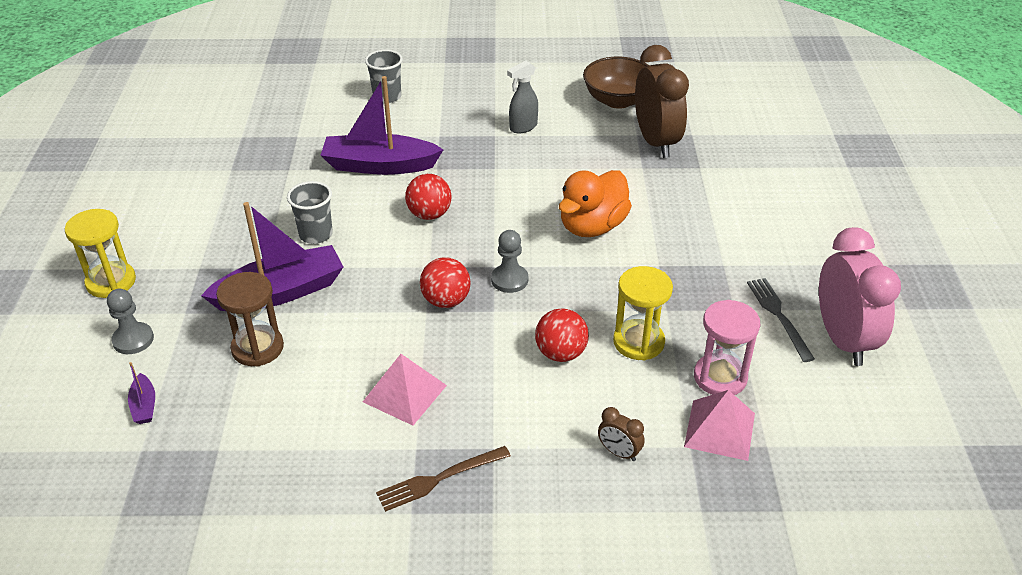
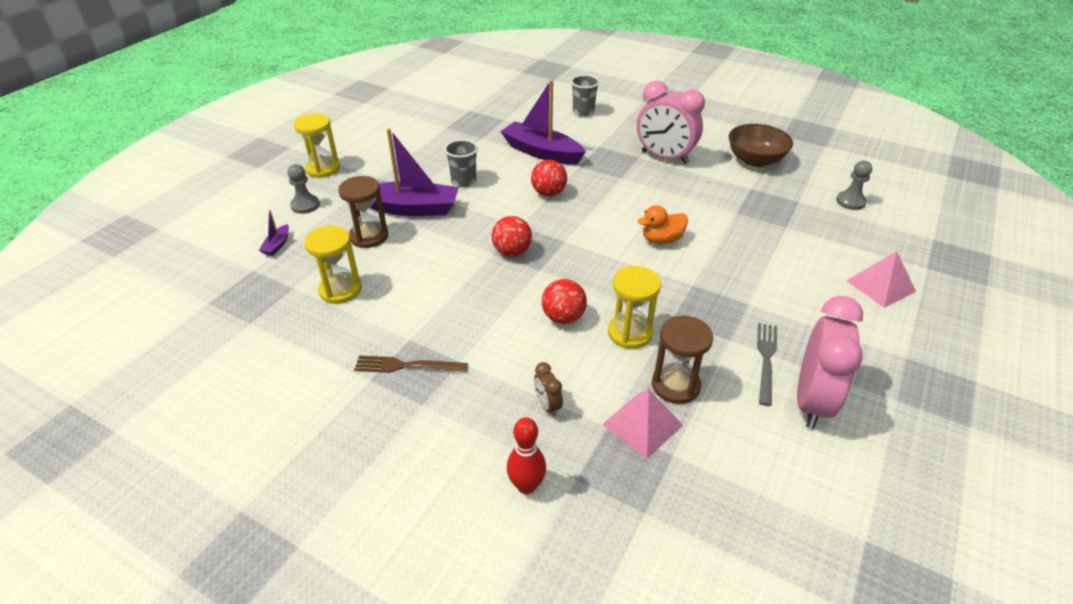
camera: 30 degrees right, 0 degrees up
(282, 427) = (340, 290): none -> yellow hourglass
(405, 393) = (433, 300): pink pyramid -> pink pyramid (881, 286)
(509, 280) = (568, 254): grey pawn -> grey pawn (850, 202)
(523, 127) = (664, 157): grey spray bottle -> pink clock
(592, 226) = (661, 240): orange duck -> orange duck, size x0.66
(656, 142) = (763, 198): brown clock -> none
(662, 540) = (526, 486): none -> red bowling pin
(720, 377) = (675, 385): pink hourglass -> brown hourglass

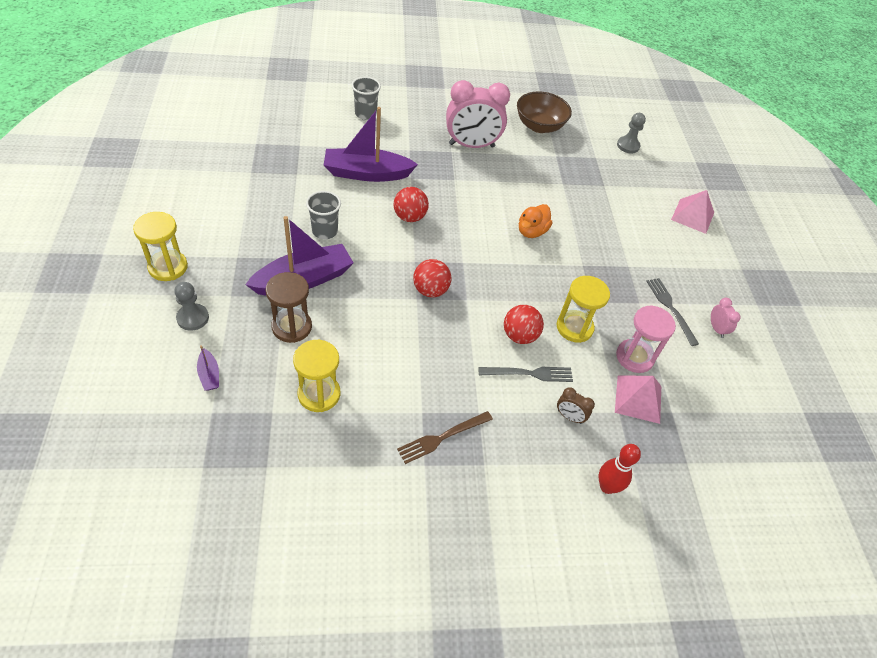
camera: 40 degrees left, 10 degrees up
(542, 352) = (529, 373): none -> grey fork
(675, 385) = (634, 357): brown hourglass -> pink hourglass
(812, 401) = (716, 329): pink clock -> pink clock, size x0.43

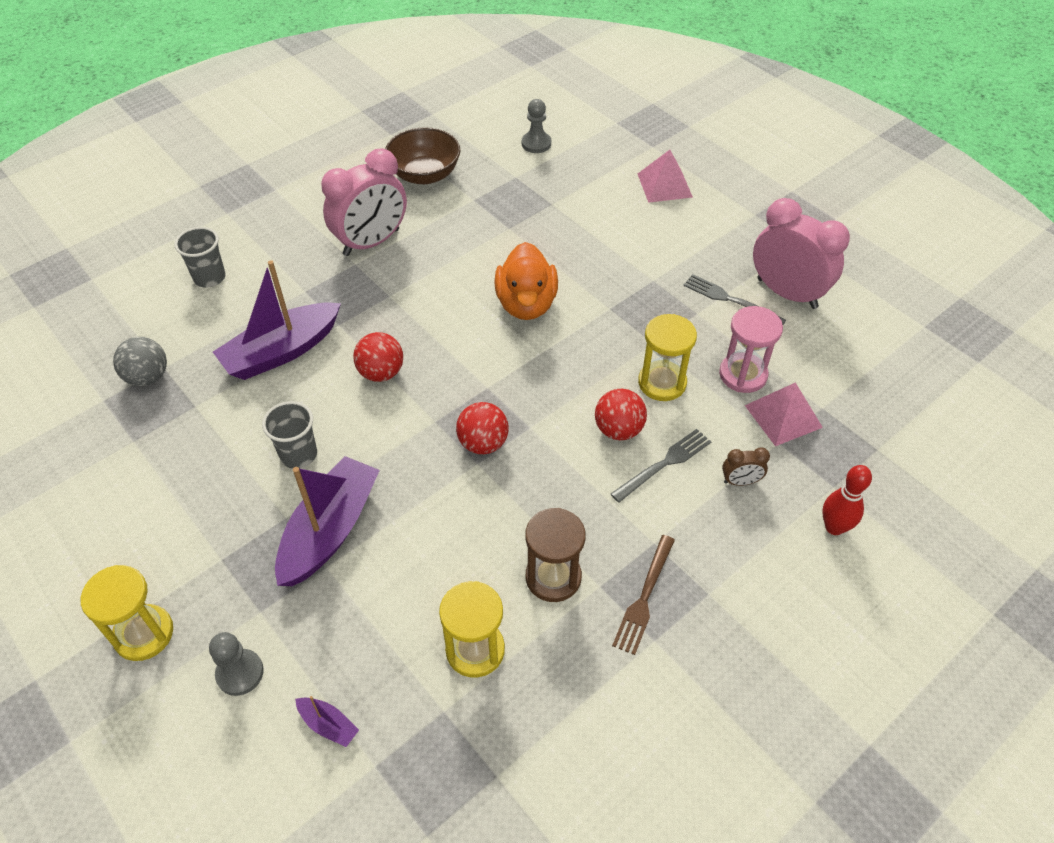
camera: 30 degrees left, 0 degrees up
(287, 145) = (148, 377): none -> grey ball
(292, 327) = (370, 596): brown hourglass -> brown hourglass (553, 577)
(531, 231) = (526, 304): orange duck -> orange duck, size x1.52
(716, 329) = (787, 293): pink clock -> pink clock, size x2.34

